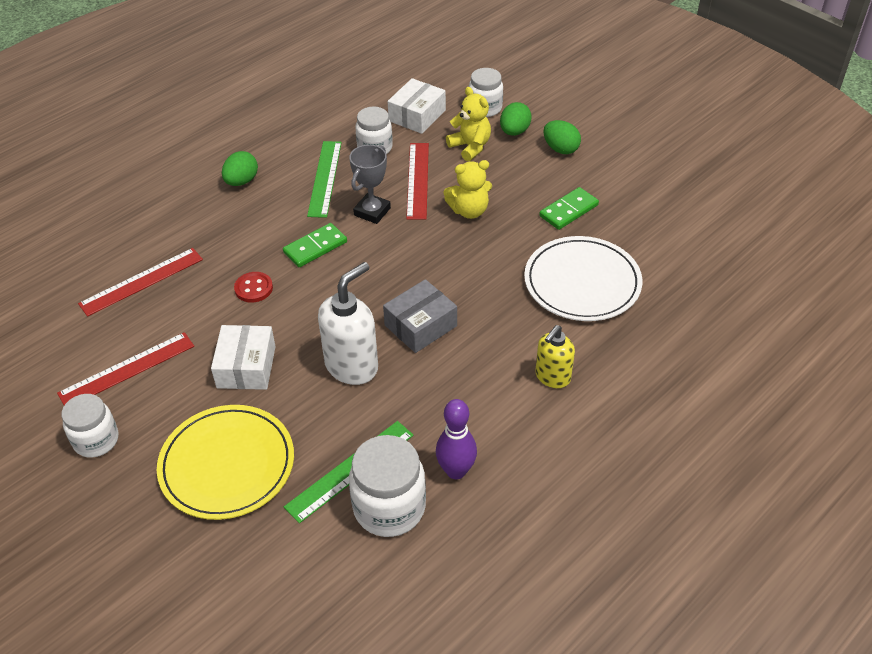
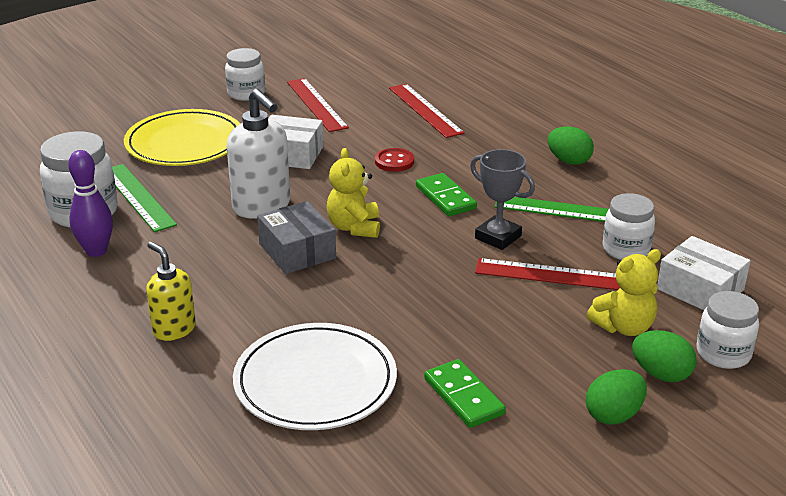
camera: 100 degrees right, 15 degrees down
(469, 211) = (483, 308): yellow teddy bear -> yellow teddy bear (354, 227)

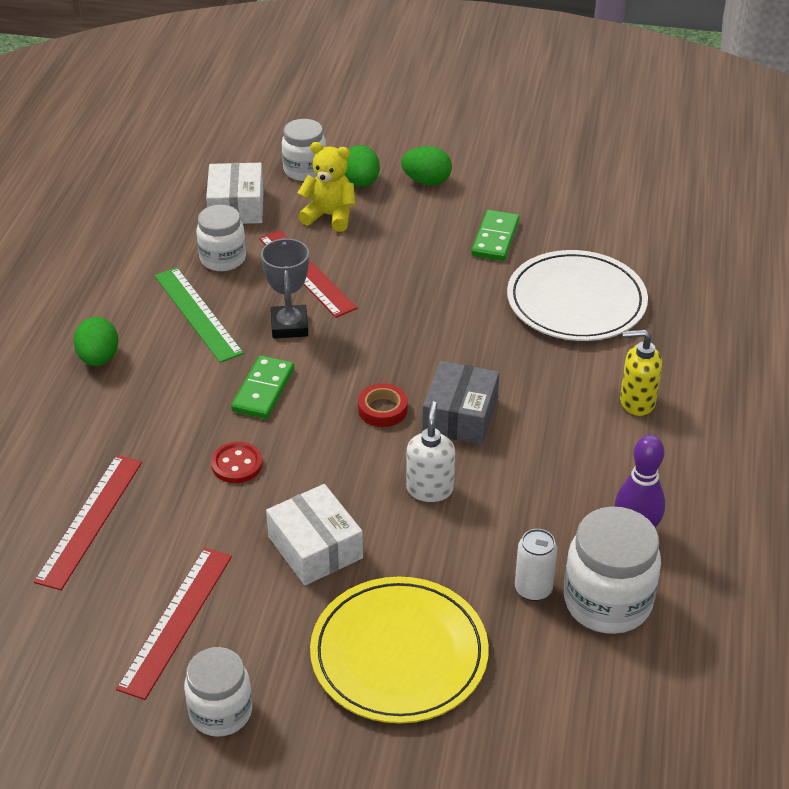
camera: 135 degrees left, 10 degrees up
(138, 197) = (533, 589): green ruler -> white can
(174, 329) = (636, 402): yellow soap dispenser -> yellow soap dispenser turned 90 degrees clockwise
(262, 207) = (430, 489): white soap dispenser -> white soap dispenser, size x0.63
(354, 227) = (382, 409): yellow teddy bear -> red tape

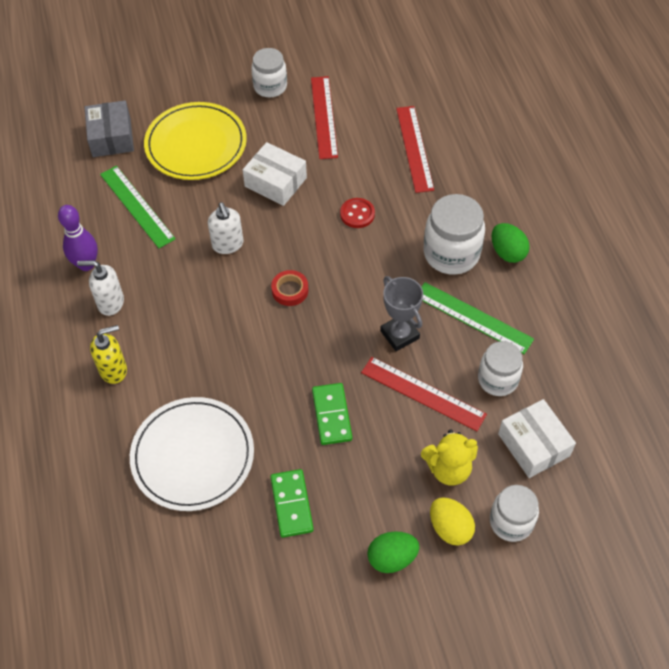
camera: 155 degrees right, 15 degrees up
(263, 390) = (379, 273): green domino -> green domino (331, 415)
(361, 182) = (450, 528): green egg -> yellow egg
(460, 416) = (235, 307): grey box -> grey box (111, 137)
(533, 589) = (137, 206): white can -> green ruler
(607, 602) = (91, 215): white jar -> white jar (451, 253)
(617, 474) = (110, 303): none -> white soap dispenser

